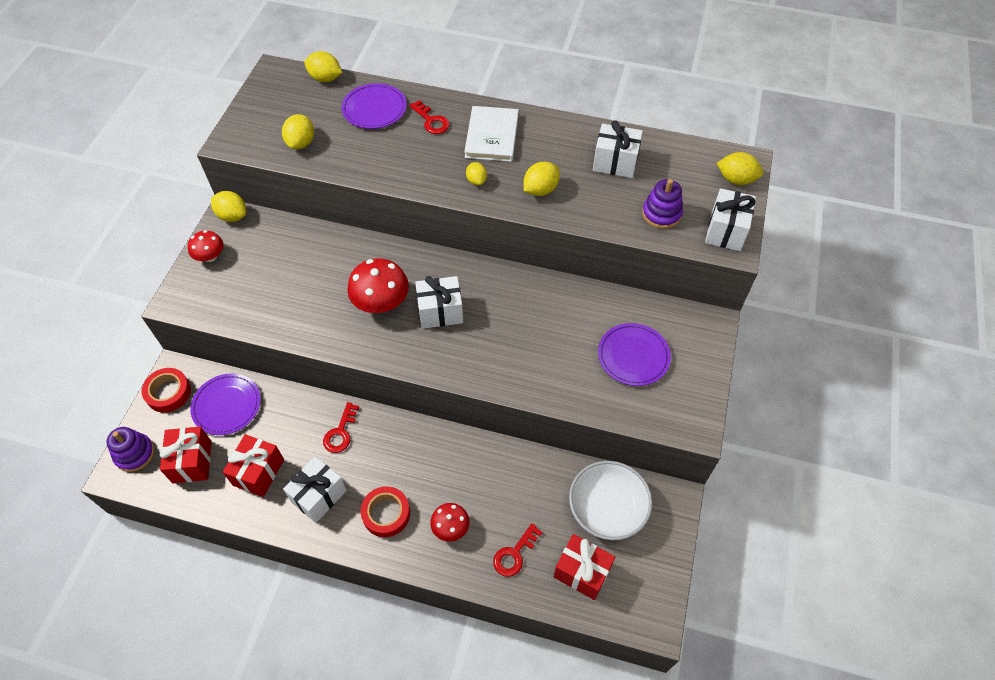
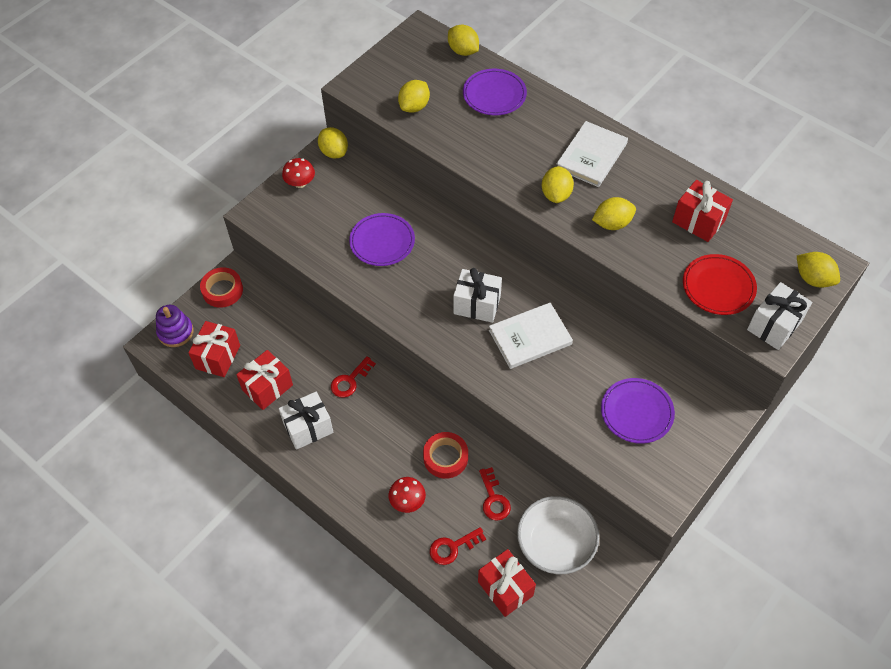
camera: 25 degrees right, 0 degrees up
(227, 406) = (265, 320): purple plate -> purple plate (382, 242)
(381, 303) = (428, 277): red mushroom -> none
(386, 514) = (358, 466): red tape -> red tape (445, 457)
(431, 121) = (541, 123): red key -> red key (493, 499)
(476, 181) = (556, 194): yellow lemon -> yellow lemon, size x1.53
(504, 324) = (530, 337): none -> white book
(615, 163) = (698, 221): white gift -> red gift
(661, 214) = (718, 287): purple stacking toy -> red plate

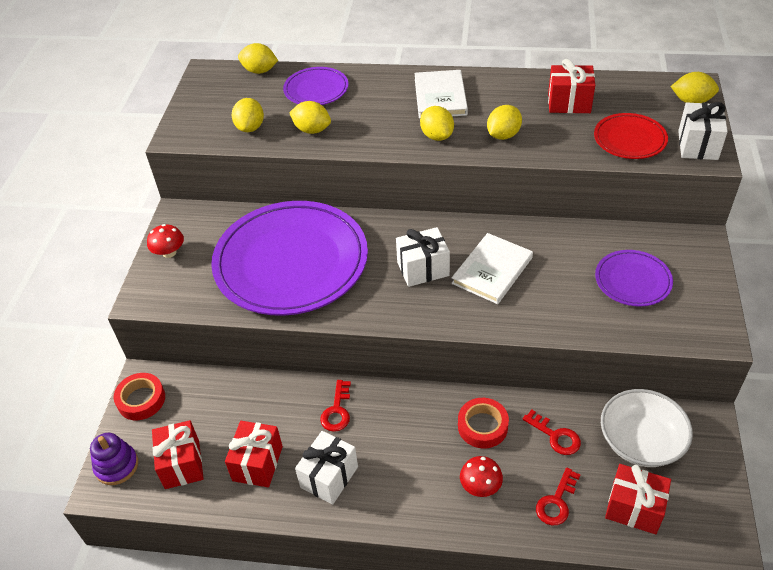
camera: 30 degrees left, 10 degrees down
(334, 152) = (184, 213): yellow lemon -> yellow lemon (312, 130)
(382, 242) = (291, 262): purple plate -> purple plate, size x2.16

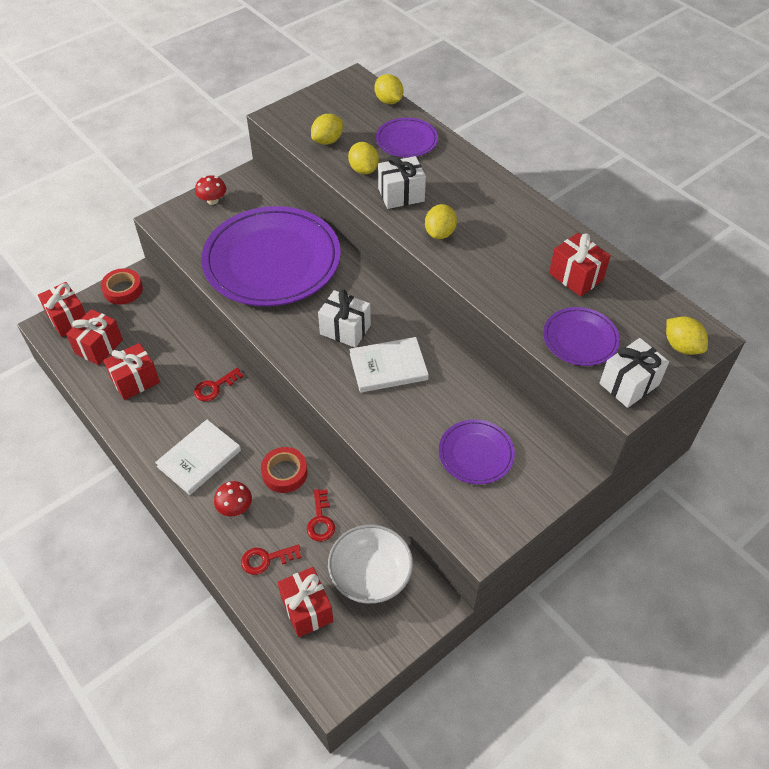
camera: 40 degrees right, 5 degrees up
(116, 466) = (68, 319): purple stacking toy -> red gift
(329, 477) = (161, 423): white gift -> white gift (401, 195)
(440, 97) = (484, 205): white book -> white book (199, 458)
(503, 135) = (488, 266): yellow lemon -> none
(629, 139) = (580, 339): red plate -> purple plate

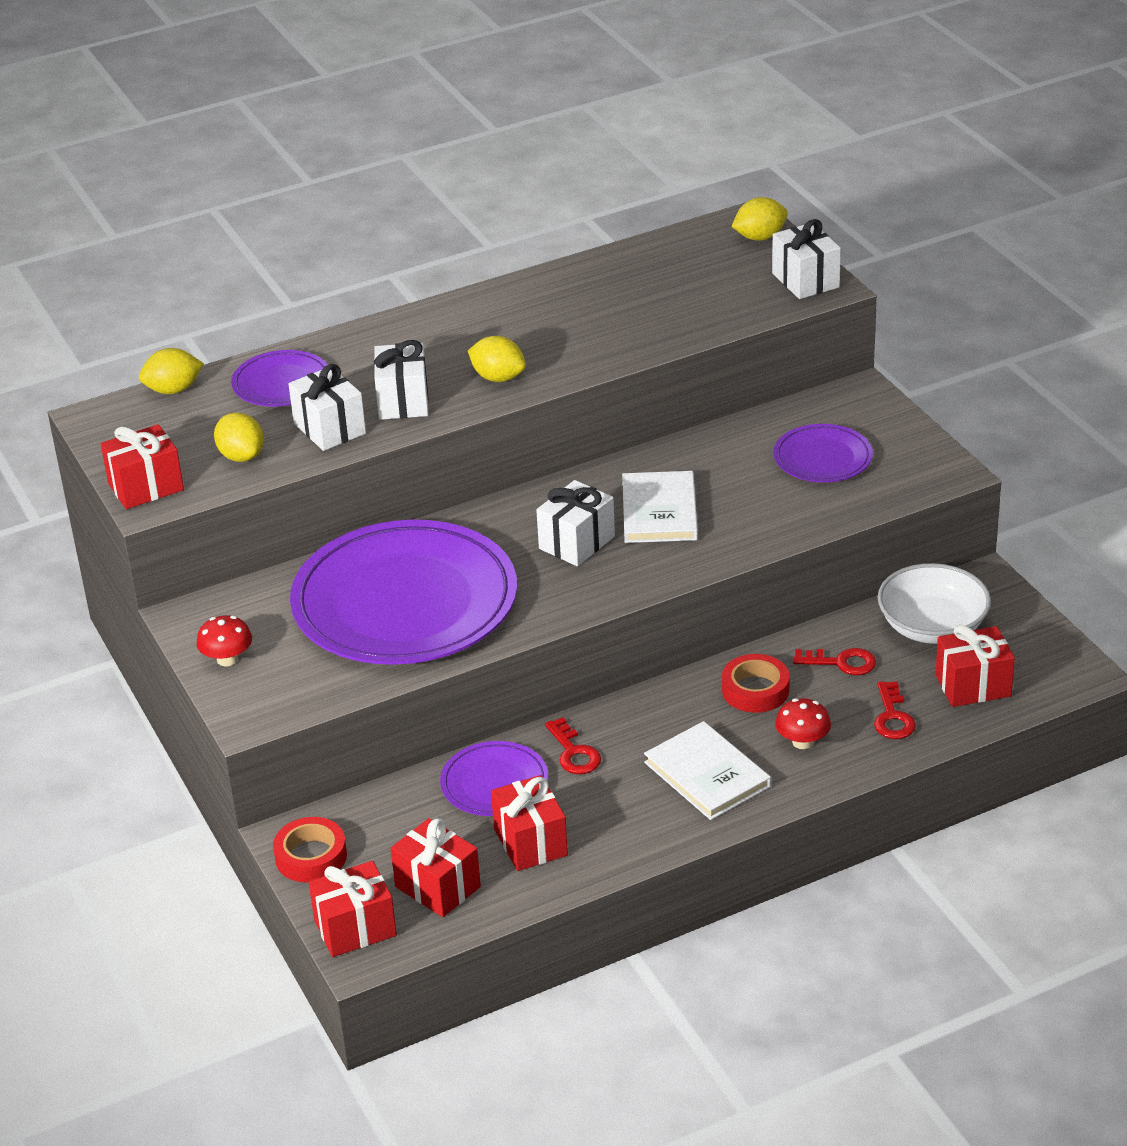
camera: 75 degrees left, 15 degrees down
(363, 169) = (329, 429): yellow lemon -> white gift
(576, 277) = (622, 287): red gift -> red gift (146, 487)
(580, 339) = (727, 301): purple plate -> purple plate (494, 783)

